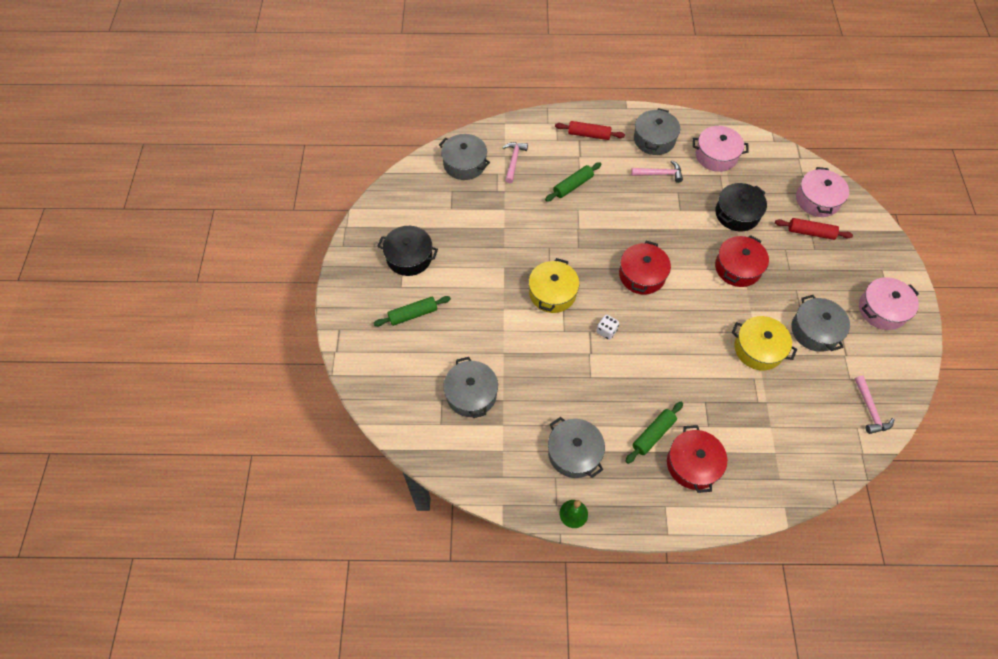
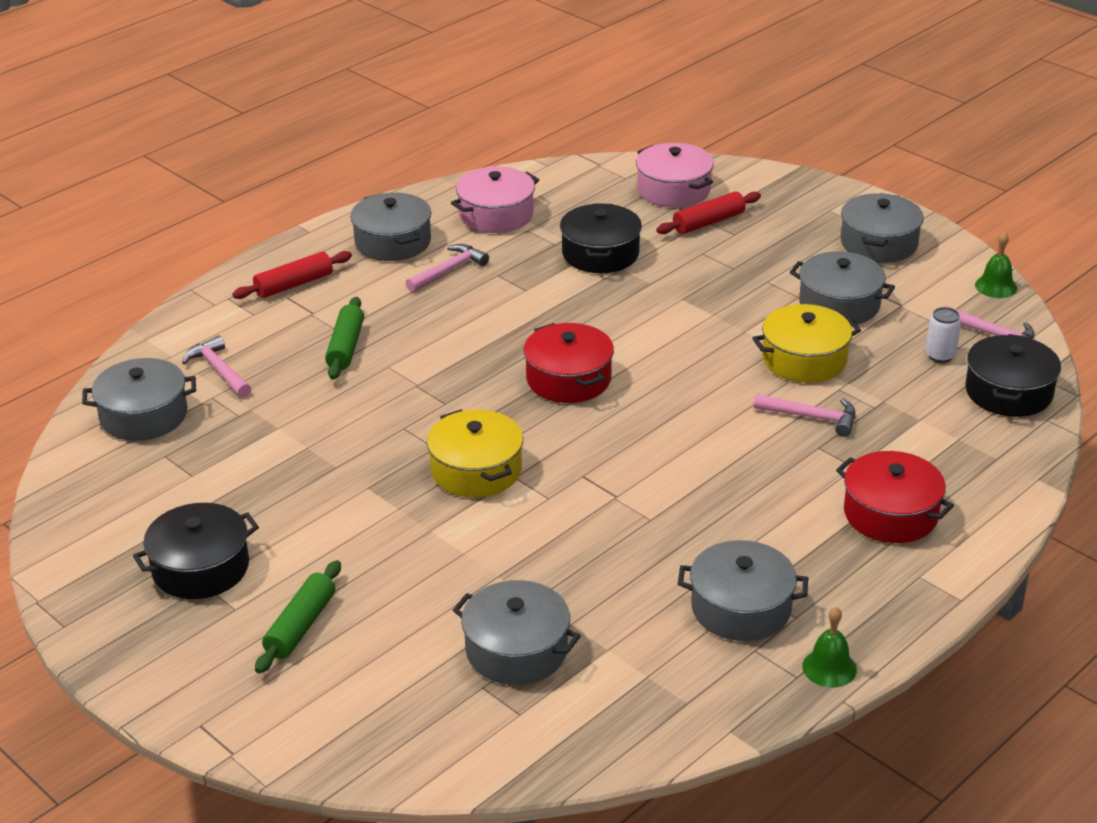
camera: 45 degrees left, 25 degrees down
(606, 331) = (603, 461): white dice -> none
(653, 434) = (807, 520): green rolling pin -> none
(722, 383) = (812, 417): none -> pink hammer
(738, 268) = (674, 302): red pot -> none
(827, 400) = (940, 356): none -> white can
(834, 448) = (1008, 392): none -> black pot
(882, 309) = (879, 243): pink pot -> grey pot
(910, 383) = (996, 286): none -> green bell

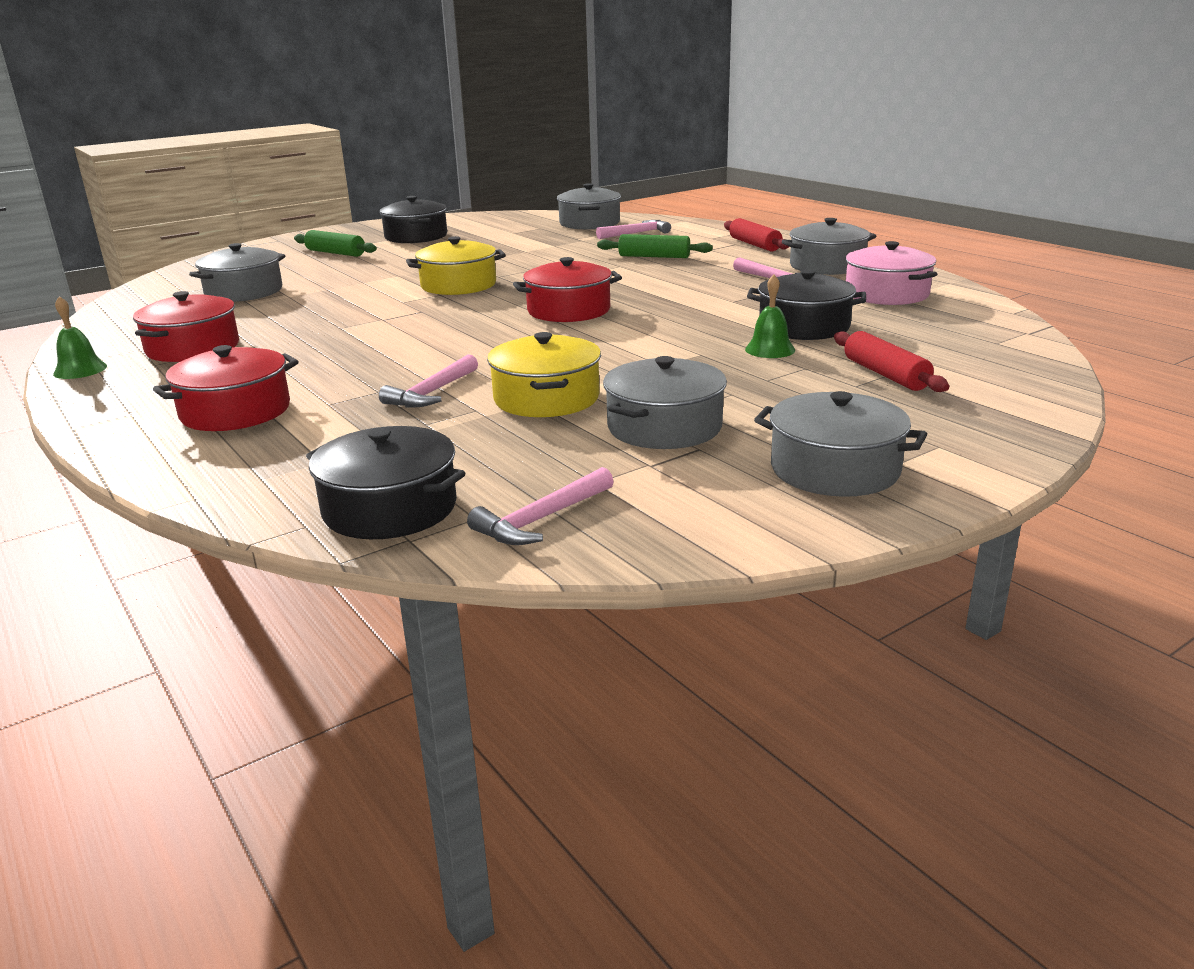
camera: 100 degrees right, 10 degrees down
(674, 190) = (972, 362): pink pot -> none
(741, 608) = (193, 348): grey pot -> red pot
(940, 356) = (509, 474): white can -> none
(996, 286) = (685, 545): green bell -> green bell (770, 349)

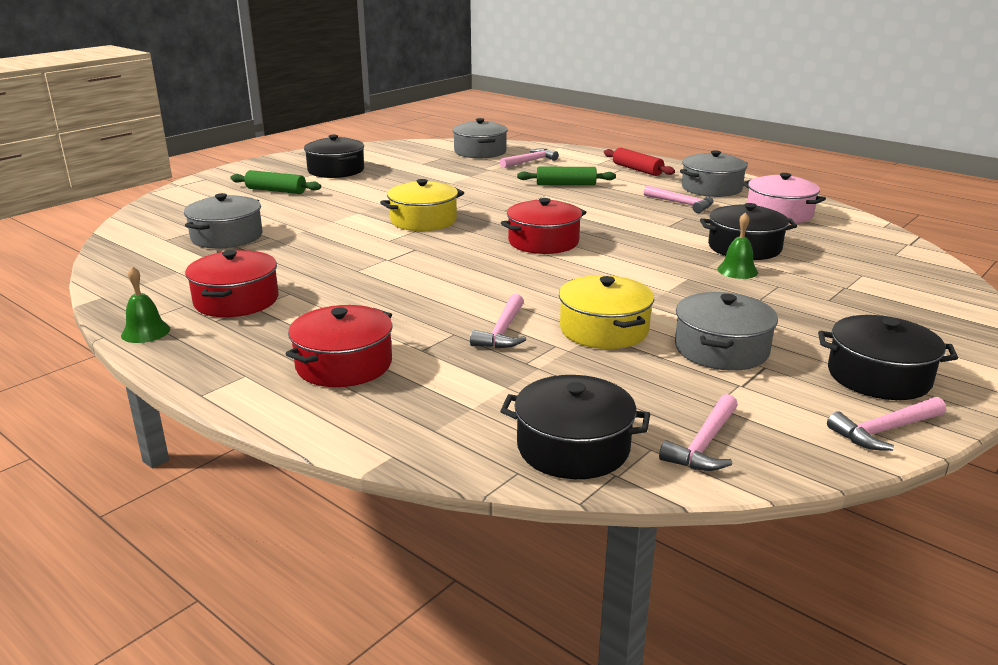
camera: 15 degrees left, 0 degrees up
(781, 526) = (885, 430): none -> pink hammer
(835, 469) = (878, 376): grey pot -> black pot
(885, 374) = (842, 288): red rolling pin -> none

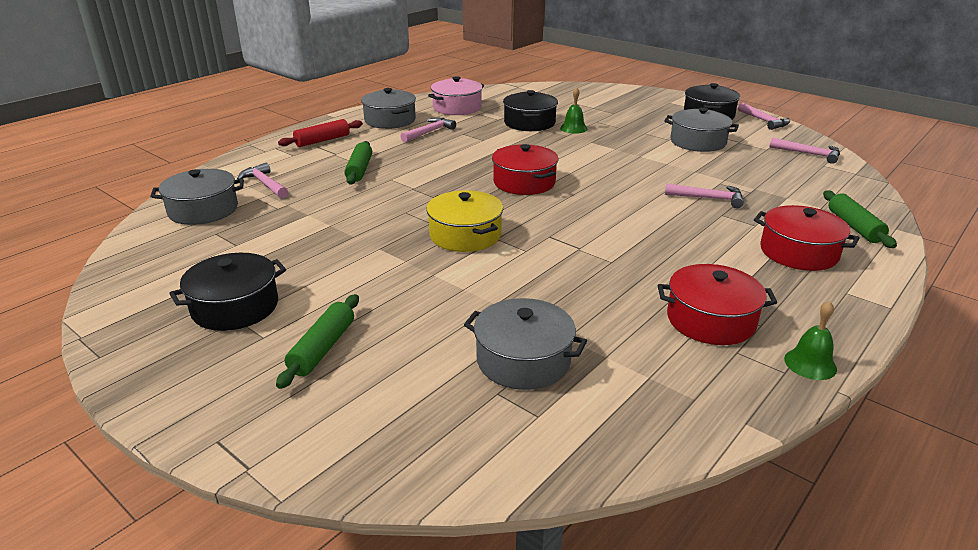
camera: 90 degrees left, 5 degrees up
(404, 420) = (854, 227): none -> green rolling pin
(573, 447) = (840, 182): black pot -> none
(604, 330) = (688, 169): yellow pot -> none

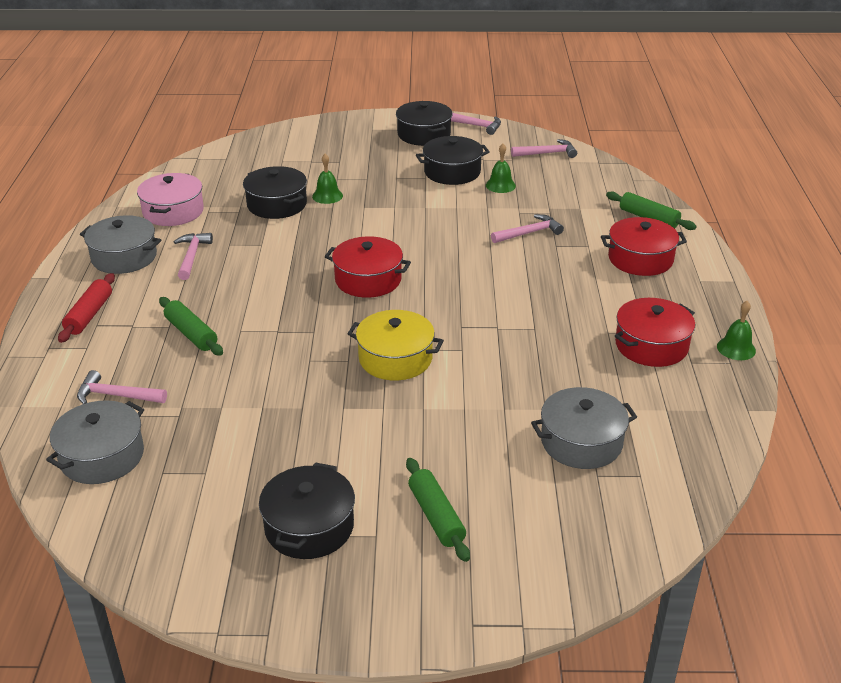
camera: 40 degrees left, 5 degrees up
(698, 142) = (452, 172): grey pot -> black pot
(729, 161) = (500, 185): none -> green bell

